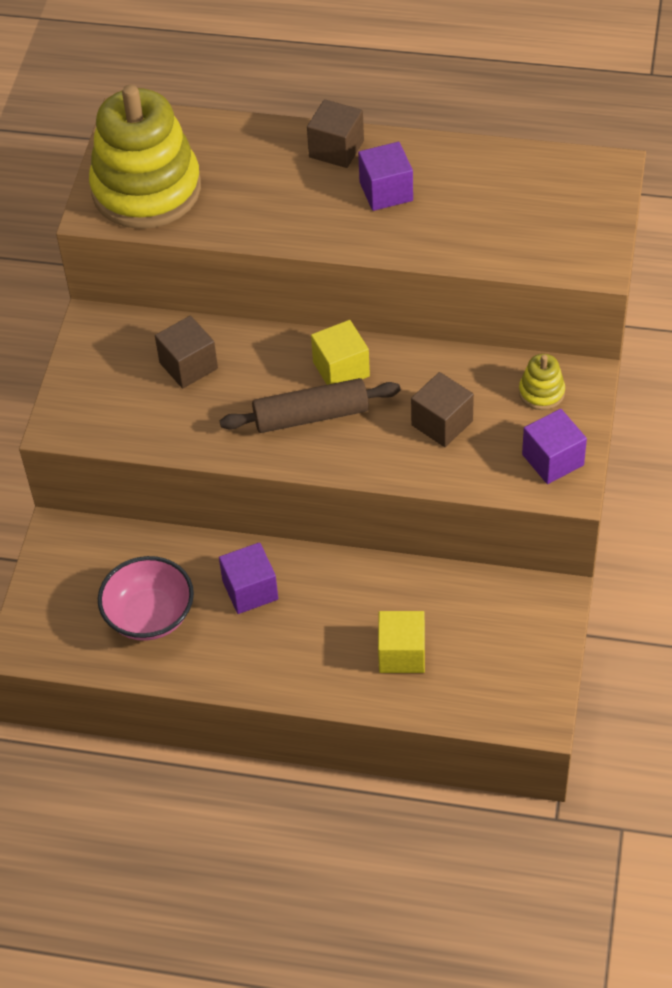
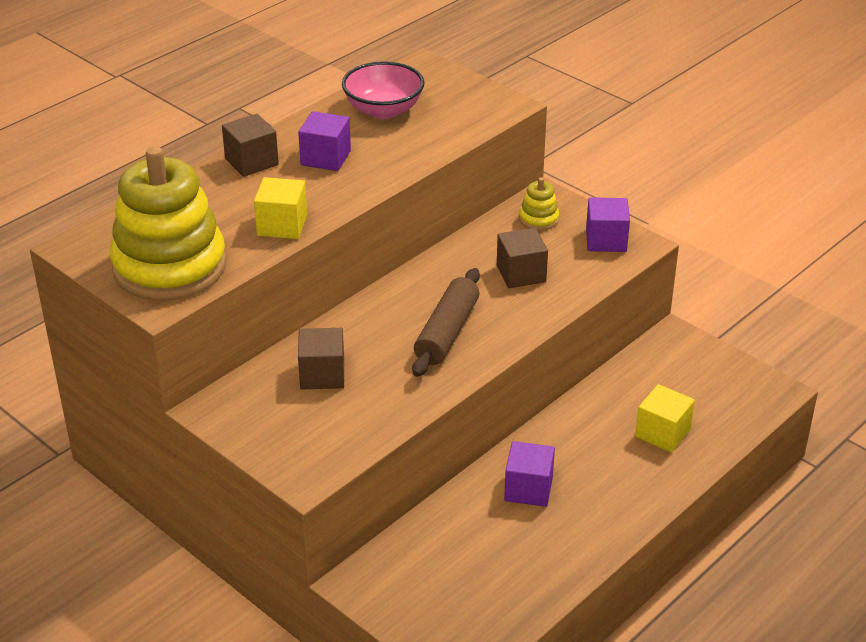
camera: 60 degrees left, 15 degrees down
(149, 616) = (501, 561): pink bowl -> pink bowl (383, 110)
(341, 369) = (415, 298): yellow cube -> yellow cube (282, 225)

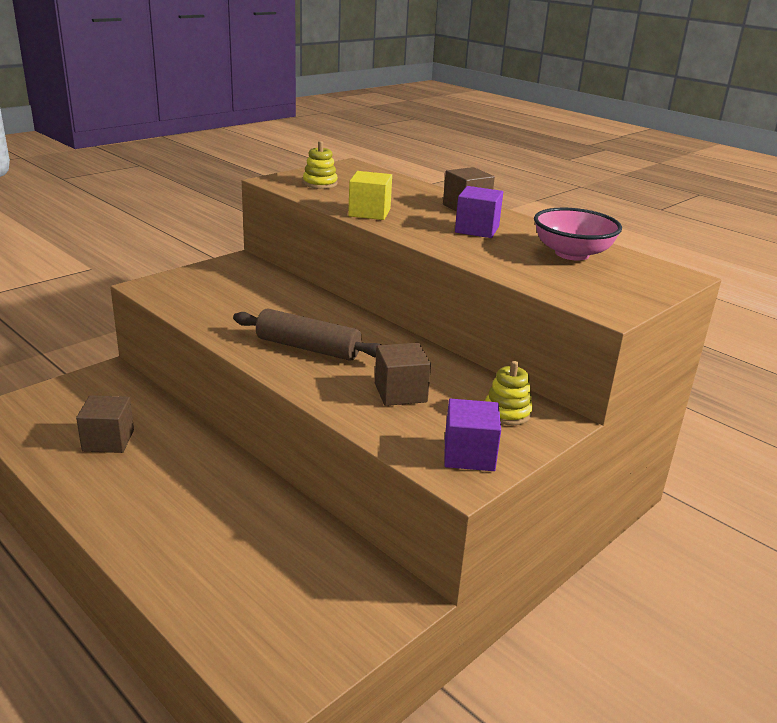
camera: 90 degrees right, 10 degrees down
(169, 267) = (320, 183): yellow stacking toy -> yellow stacking toy, size x0.41
(322, 375) = (265, 296): brown cube -> brown cube (108, 440)
(528, 489) = (174, 460): purple cube -> none
(662, 433) = (223, 562): yellow cube -> none

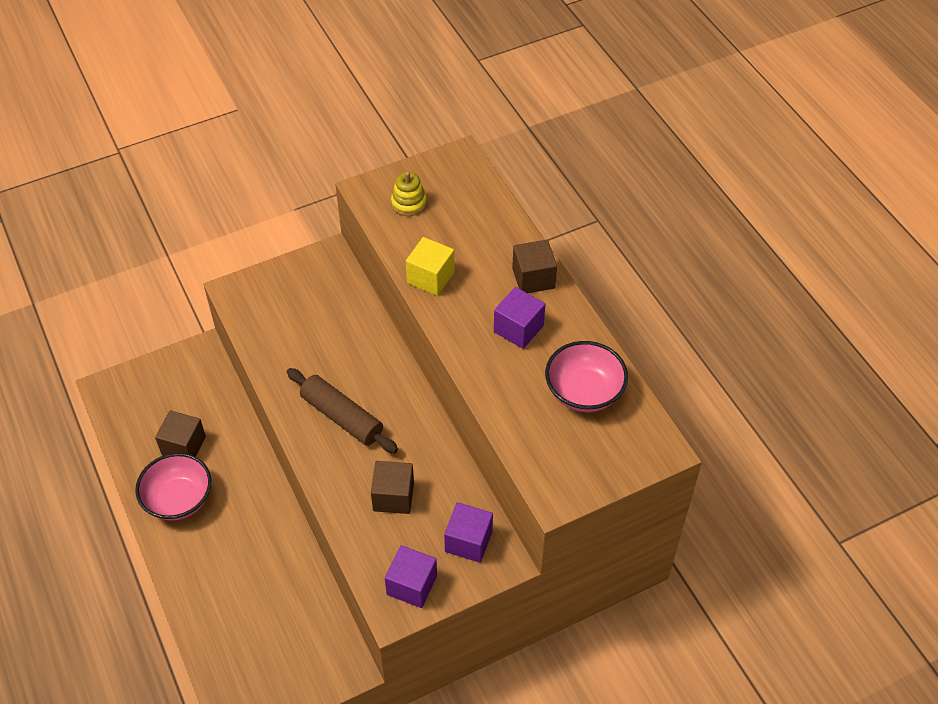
camera: 20 degrees right, 25 degrees up
(115, 484) = (178, 499): none -> pink bowl
(507, 412) = (468, 541): yellow stacking toy -> purple cube

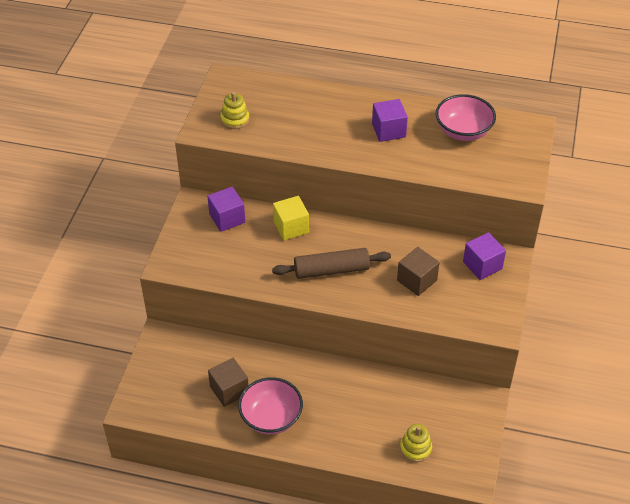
camera: 50 degrees left, 5 degrees down
(237, 644) = (415, 448): none -> yellow stacking toy
(412, 585) = (489, 309): purple cube -> purple cube (227, 218)
(430, 277) = (306, 144): yellow cube -> yellow cube (291, 227)
(533, 278) = (358, 103): brown cube -> none

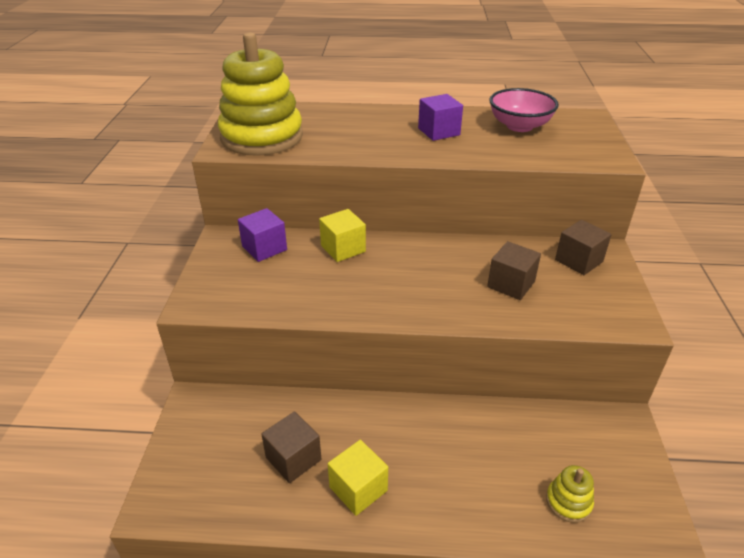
camera: 10 degrees left, 10 degrees down
(235, 119) = (262, 137): yellow stacking toy -> yellow stacking toy, size x2.45
(271, 417) = (358, 489): pink bowl -> yellow cube
(331, 270) = (404, 285): brown rolling pin -> none
(482, 265) = (578, 261): purple cube -> brown cube

